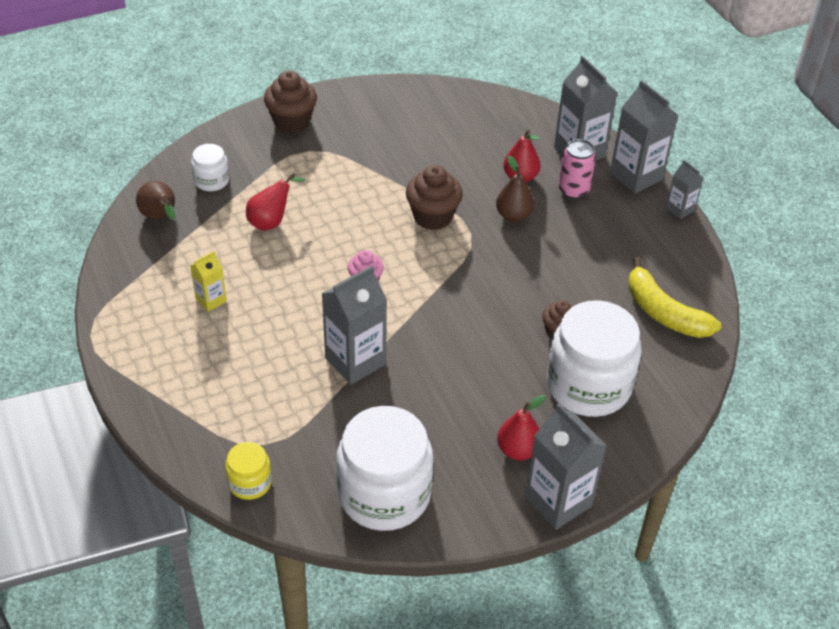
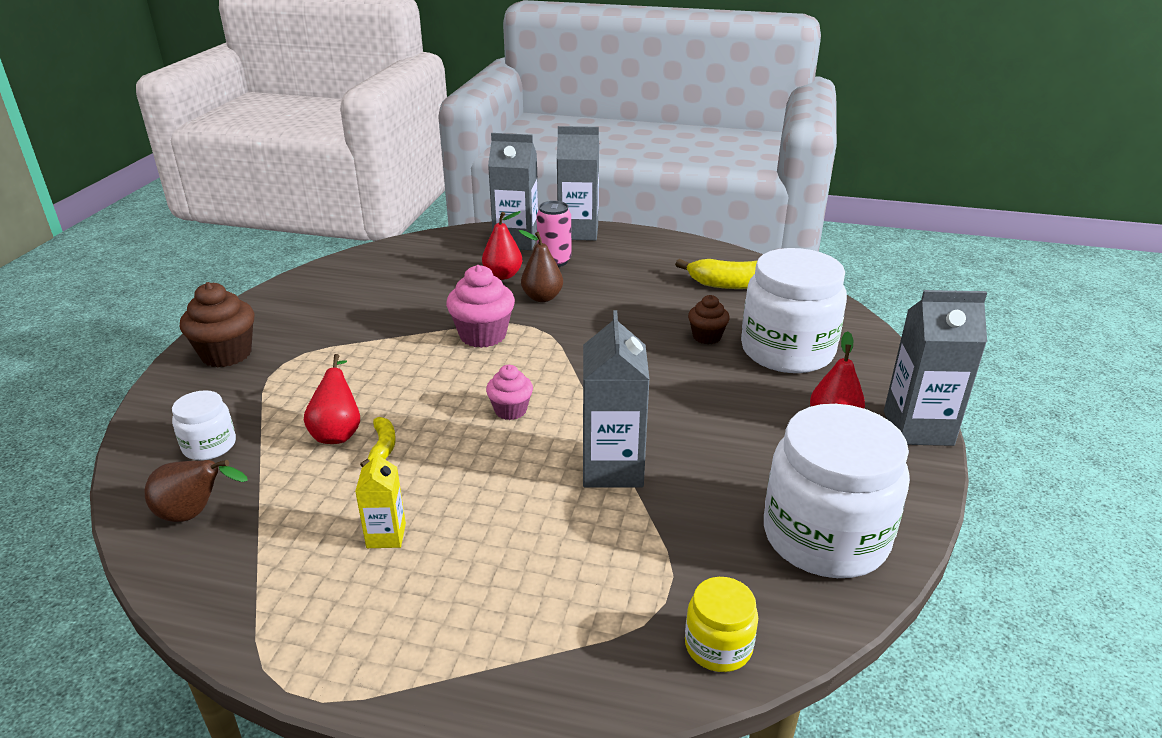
camera: 50 degrees left, 15 degrees down
(277, 248) = (383, 446): none -> yellow banana
(433, 216) = (483, 335): brown cupcake -> pink cupcake
(680, 209) = (638, 232): grey carton -> none

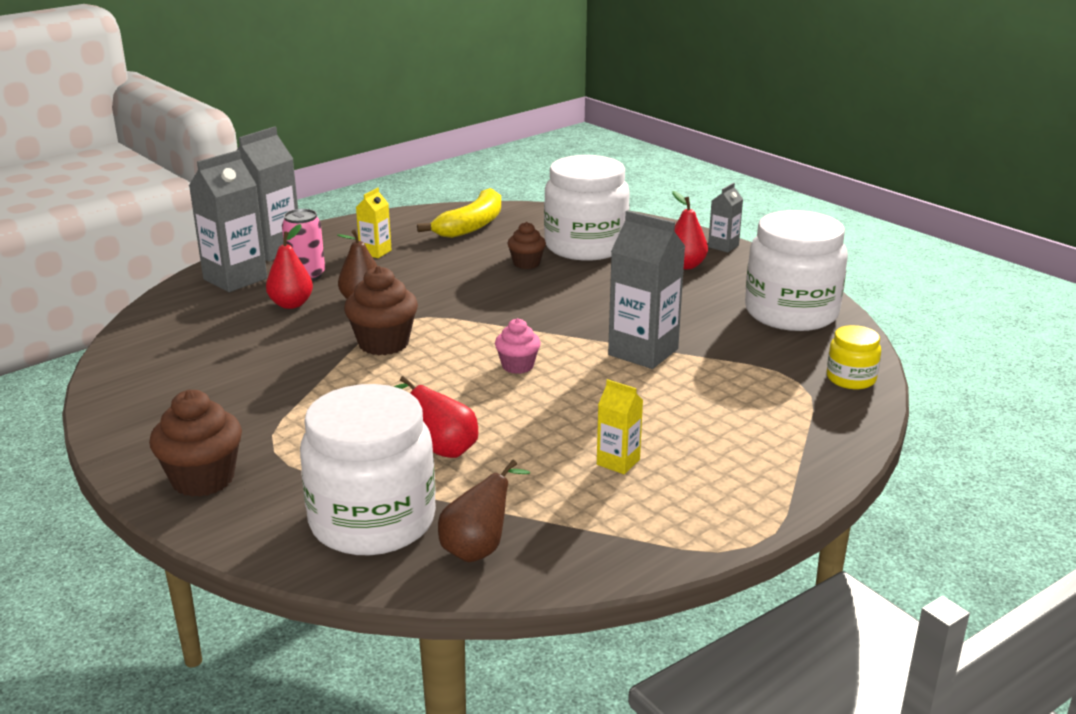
camera: 55 degrees left, 5 degrees down
(209, 446) = (372, 521): white jar -> white jar, size x2.11
(383, 446) = (494, 434): yellow banana -> none
(483, 335) = (383, 343): pink cupcake -> brown cupcake
(630, 268) = (375, 252): none -> yellow carton
(918, 428) = (723, 246): grey carton -> grey carton, size x0.53

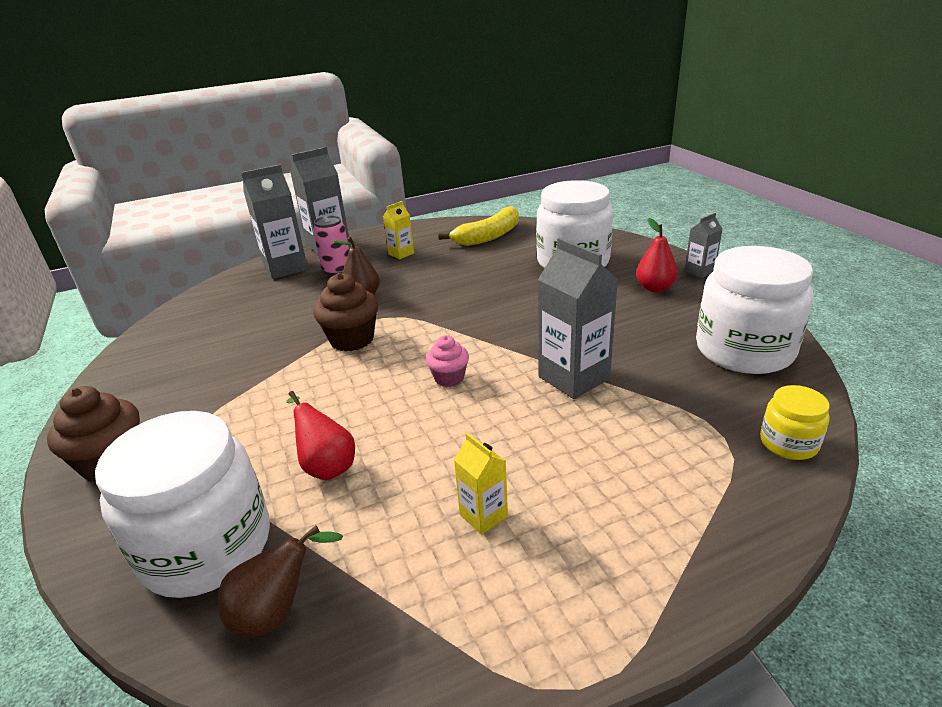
camera: 20 degrees right, 5 degrees up
(291, 304) = (308, 294): red pear -> none
(526, 263) = (514, 274): brown cupcake -> none

